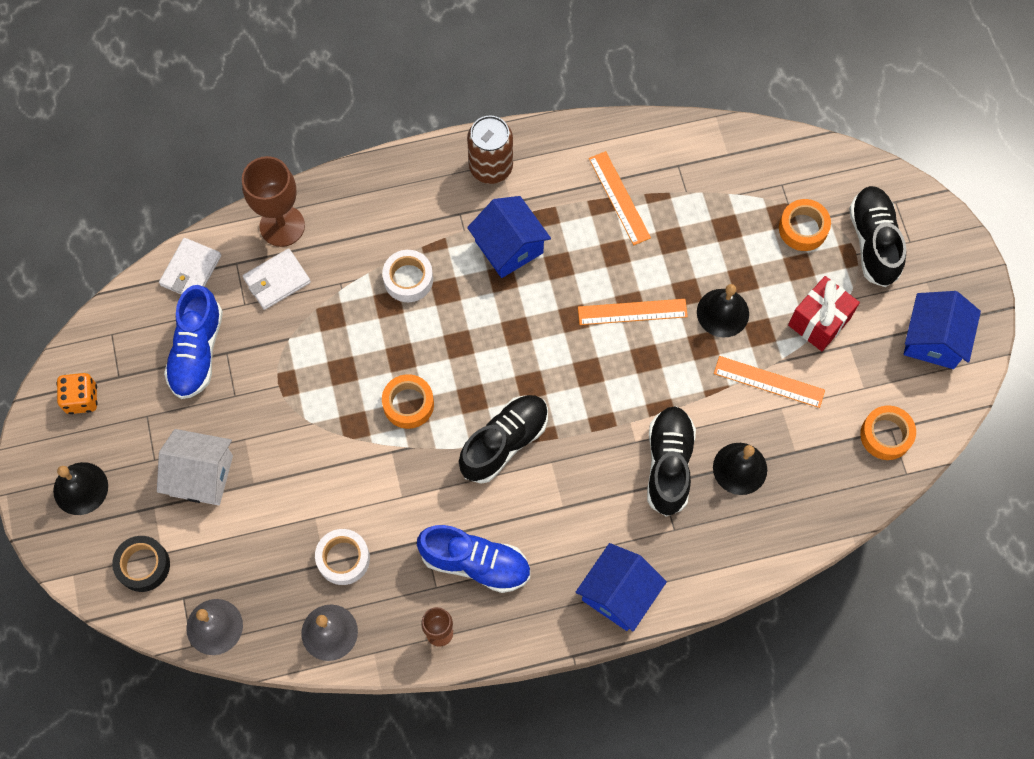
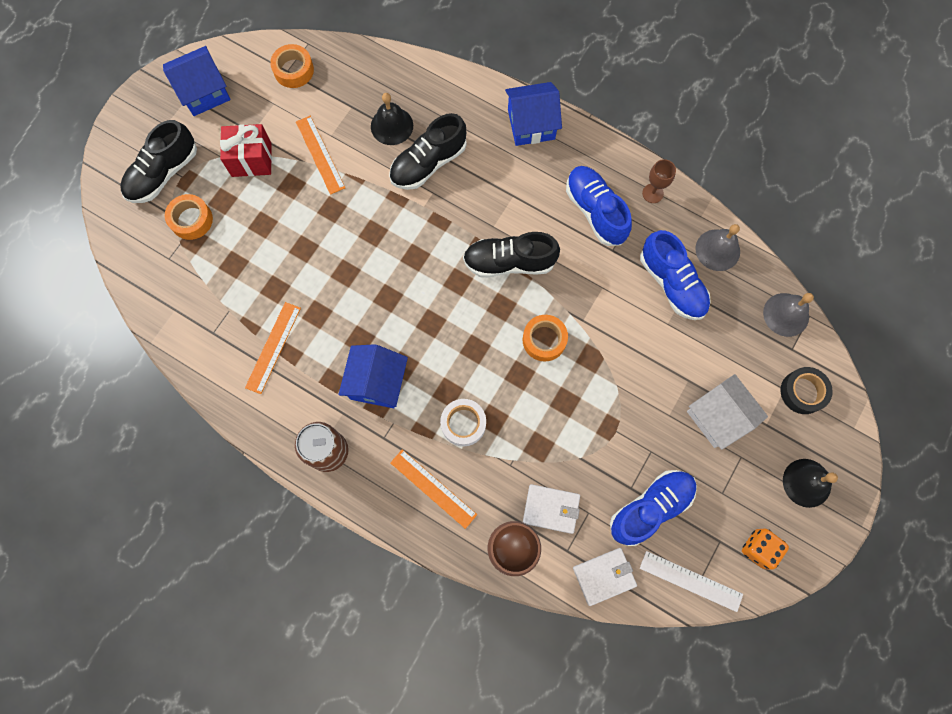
camera: 135 degrees left, 5 degrees up
(118, 326) = (690, 581): none -> white ruler
(343, 559) = (672, 283): white tape -> blue shoe
(632, 311) = (349, 267): orange ruler -> orange ruler (433, 488)
(722, 313) = (298, 216): black bell -> none

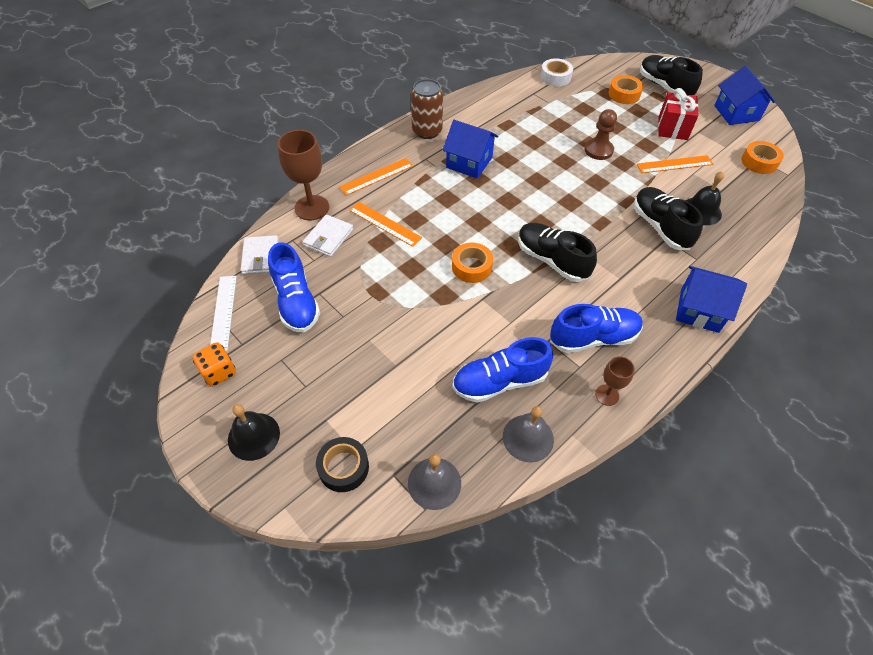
camera: 105 degrees right, 20 degrees down
(273, 347) = (514, 117): orange ruler -> orange ruler (385, 223)
(315, 238) = (598, 150): none -> brown pawn
(463, 424) = (418, 202): white tape -> white tape (555, 77)
(509, 262) = (552, 260): black shoe -> black shoe turned 60 degrees counterclockwise
(531, 124) = (699, 310): blue house -> blue house turned 75 degrees counterclockwise
(690, 581) = (223, 312): white ruler -> white ruler turned 45 degrees counterclockwise
(718, 417) = (351, 379): white house -> none

